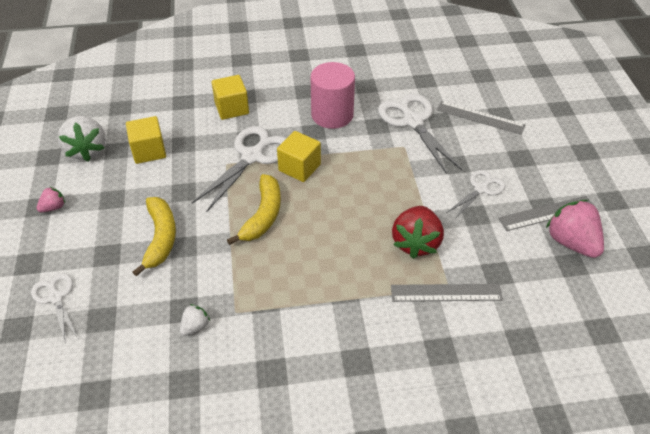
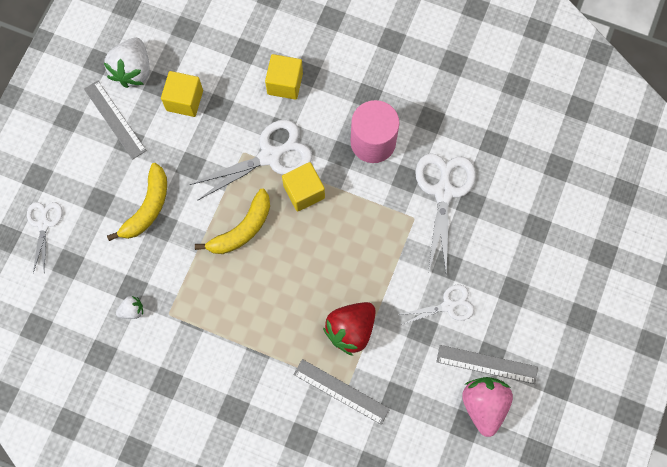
camera: 30 degrees right, 25 degrees up
(54, 207) = (79, 126): pink strawberry -> none
(480, 117) = (512, 222): grey ruler -> grey ruler (115, 119)

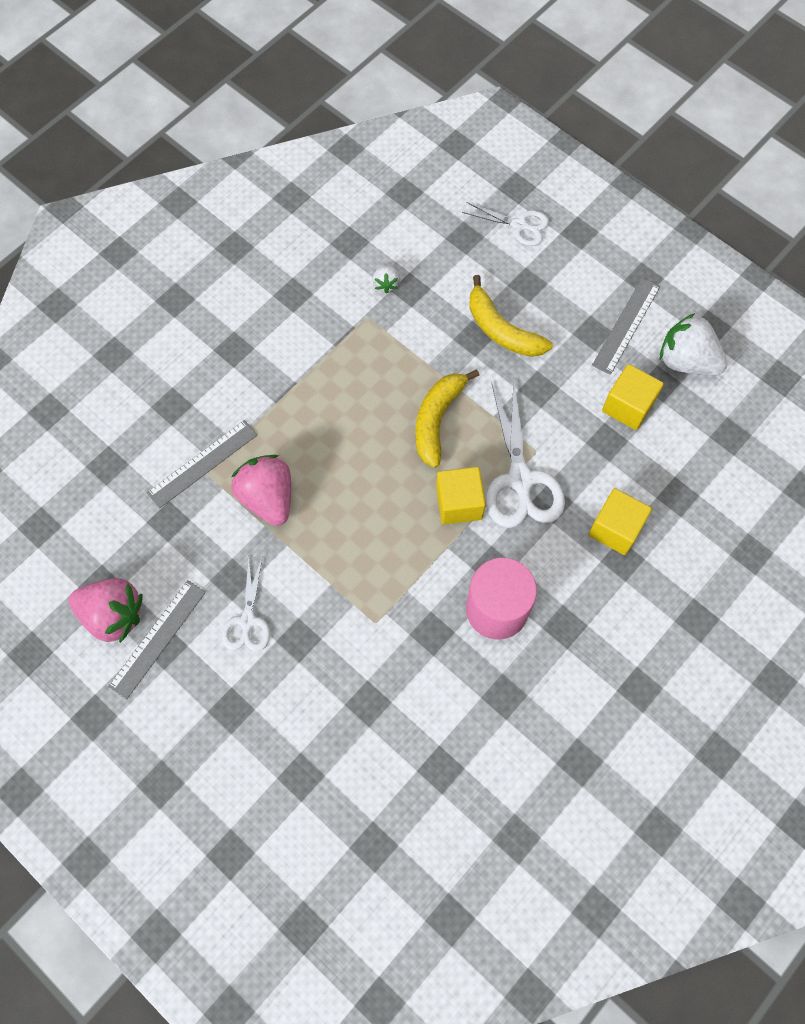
camera: 110 degrees right, 5 degrees down
(115, 119) = (626, 325): grey ruler -> grey ruler turned 45 degrees counterclockwise
(242, 229) = (437, 420): yellow banana -> yellow banana turned 45 degrees clockwise
(350, 330) = (267, 498): red strawberry -> pink strawberry
(443, 192) = (396, 673): white scissors -> none

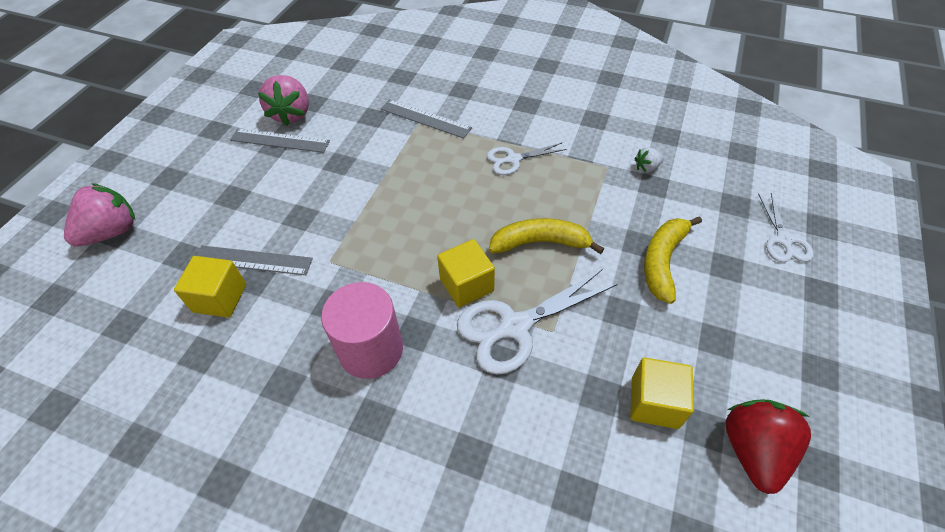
camera: 70 degrees right, 15 degrees down
(248, 621) = (307, 182): white scissors -> white scissors (513, 159)
(267, 498) = (414, 160): pink strawberry -> pink strawberry (112, 232)
(615, 529) = (502, 435): yellow cube -> yellow cube (220, 298)
(626, 325) = (750, 370): grey ruler -> grey ruler (253, 260)
(686, 361) = (753, 450): white strawberry -> red strawberry

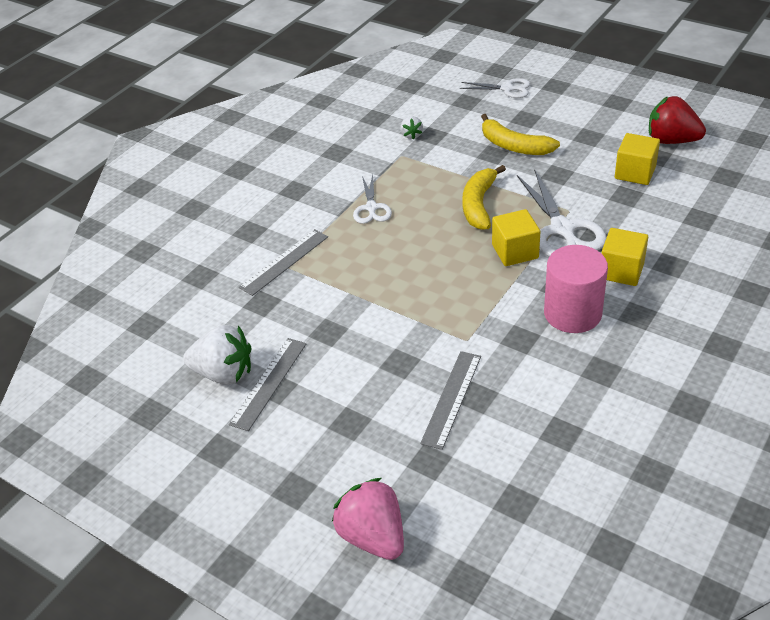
camera: 75 degrees left, 10 degrees down
(220, 298) = (496, 422): yellow cube -> yellow cube (621, 271)
(291, 114) = (224, 373): pink strawberry -> white strawberry

